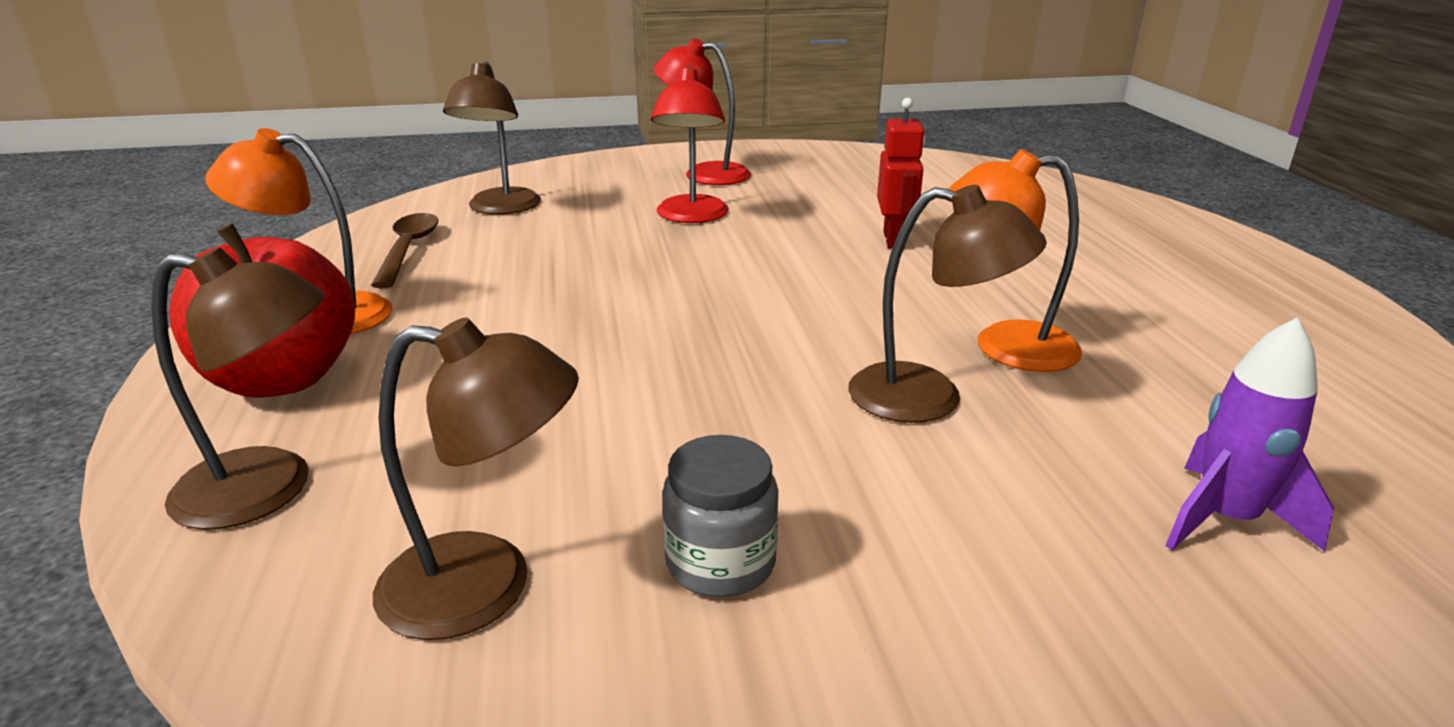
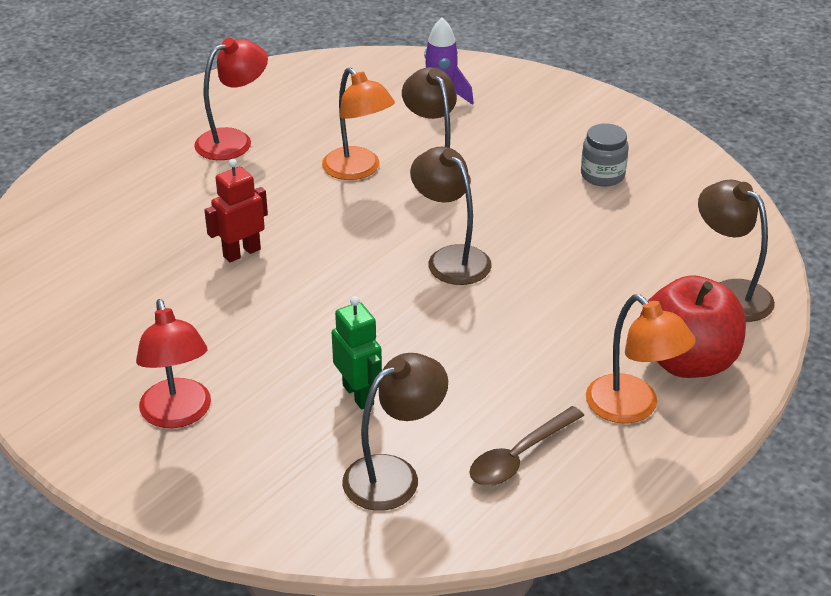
camera: 130 degrees left, 10 degrees up
(486, 587) = (680, 211): brown lamp -> brown lamp (450, 258)
(604, 223) = (358, 394): none -> green robot
(691, 217) = (295, 360): red lamp -> red lamp (234, 140)

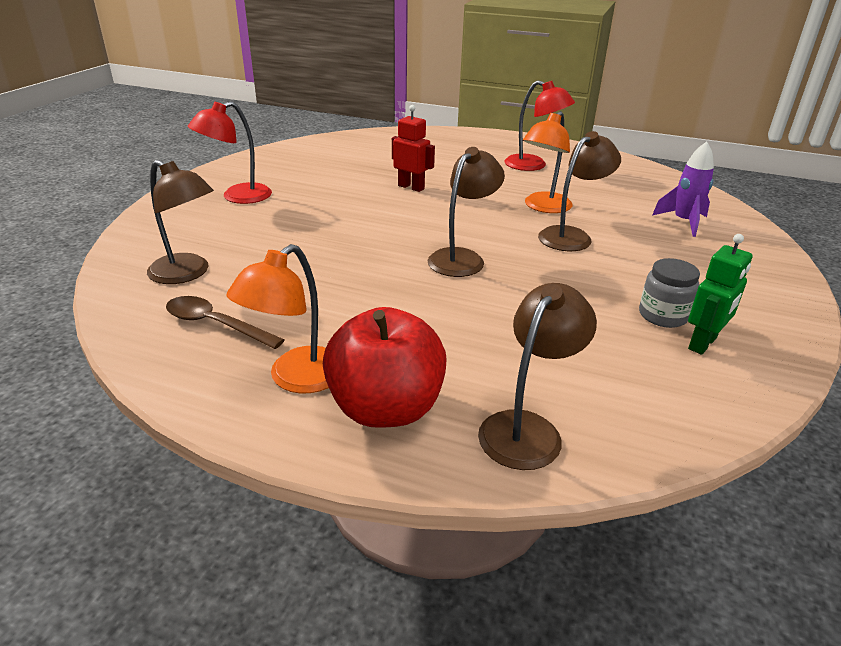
camera: 70 degrees right, 5 degrees down
(358, 394) = (274, 247): green robot -> green robot (703, 343)

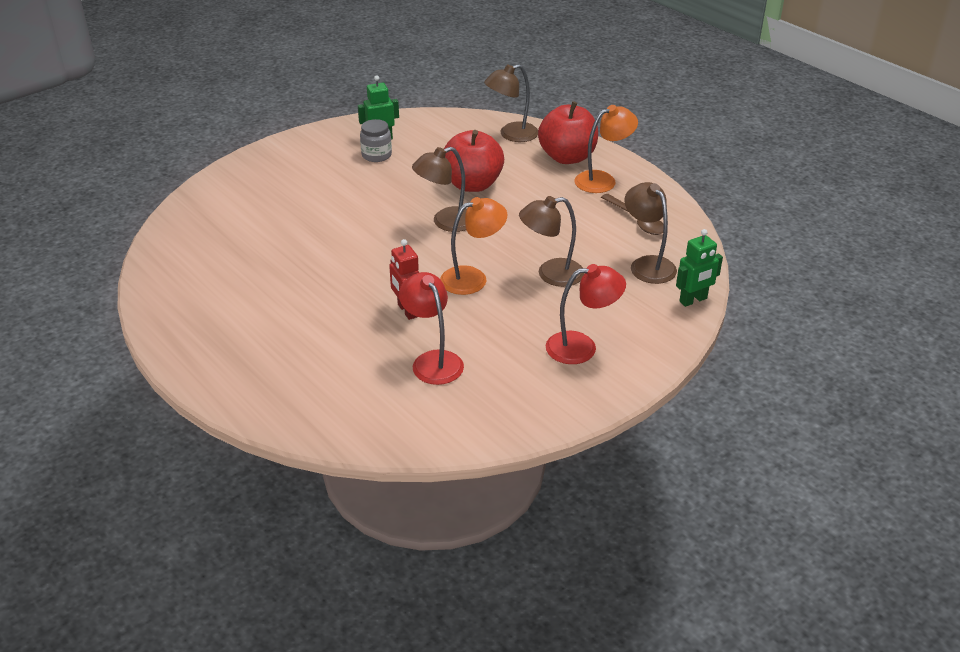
camera: 150 degrees left, 5 degrees up
(124, 252) = (693, 300): none -> green robot
(485, 311) = (472, 184): none -> red apple
(533, 165) = (249, 307): red lamp -> red lamp (433, 361)
(543, 207) = (323, 250): orange lamp -> orange lamp (472, 278)
(571, 236) = (344, 217): brown lamp -> brown lamp (551, 274)
(683, 222) = (243, 204): purple rocket -> none

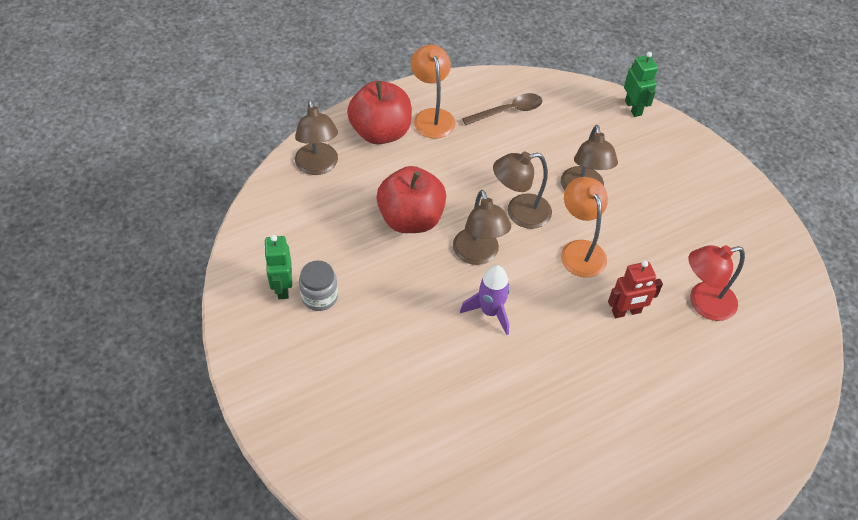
camera: 80 degrees left, 15 degrees up
(385, 235) = (490, 312): none -> purple rocket
(582, 347) = (690, 194): red lamp -> none
(647, 264) = (578, 122): brown lamp -> brown lamp (519, 213)

